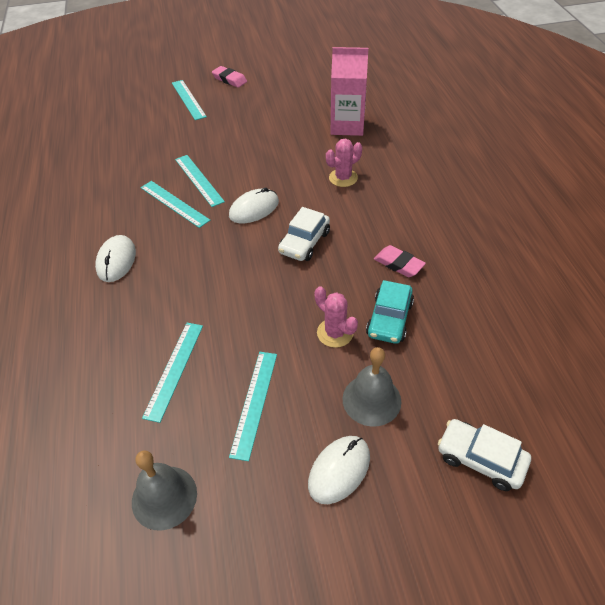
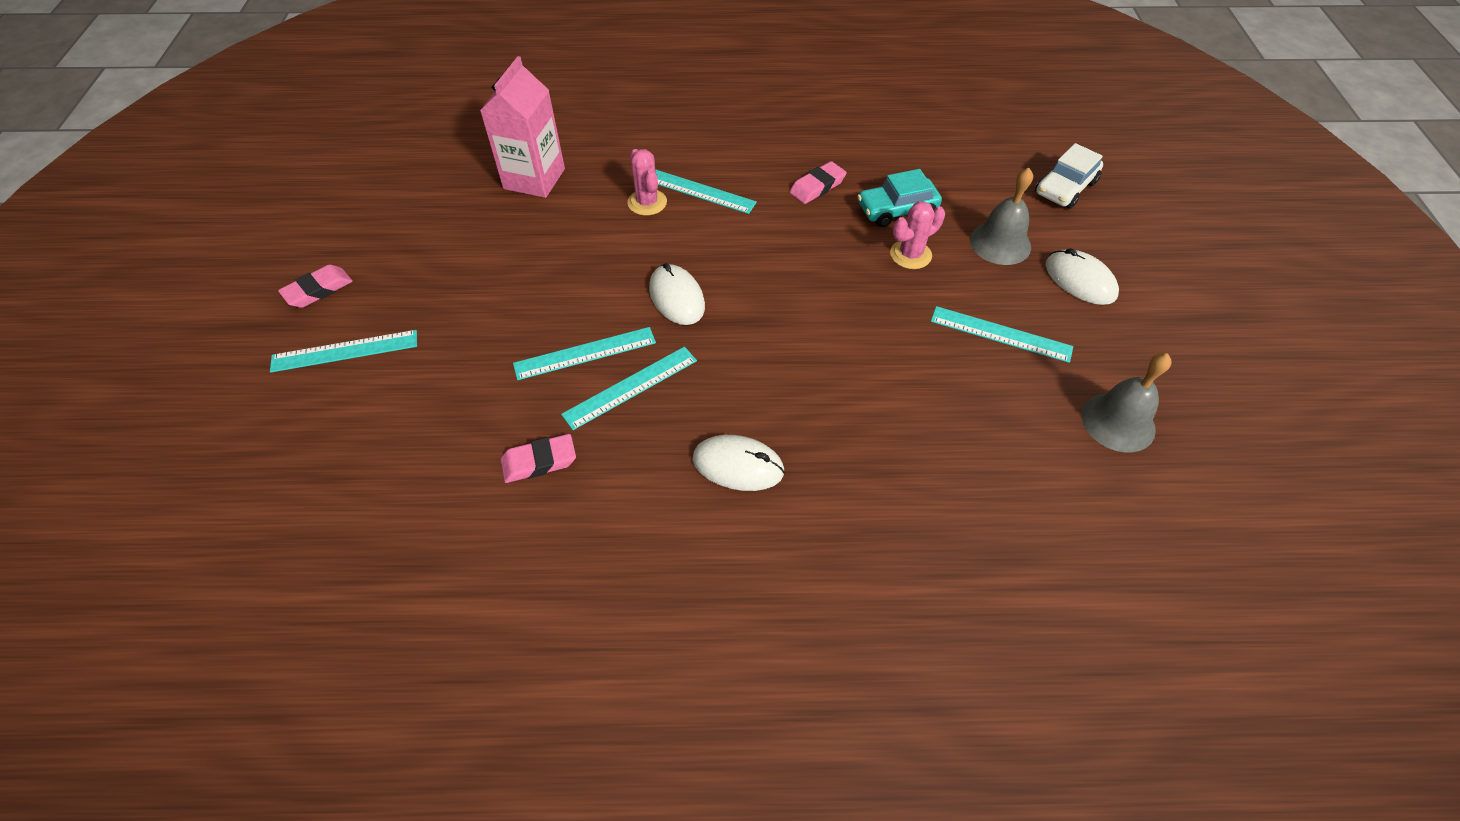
camera: 80 degrees left, 5 degrees up
(118, 180) = (539, 461): none -> pink eraser
(174, 369) = (949, 404): turquoise ruler -> turquoise ruler (698, 190)
(304, 242) = (759, 257): white car -> none
(389, 319) = (897, 210): turquoise car -> turquoise car turned 135 degrees clockwise

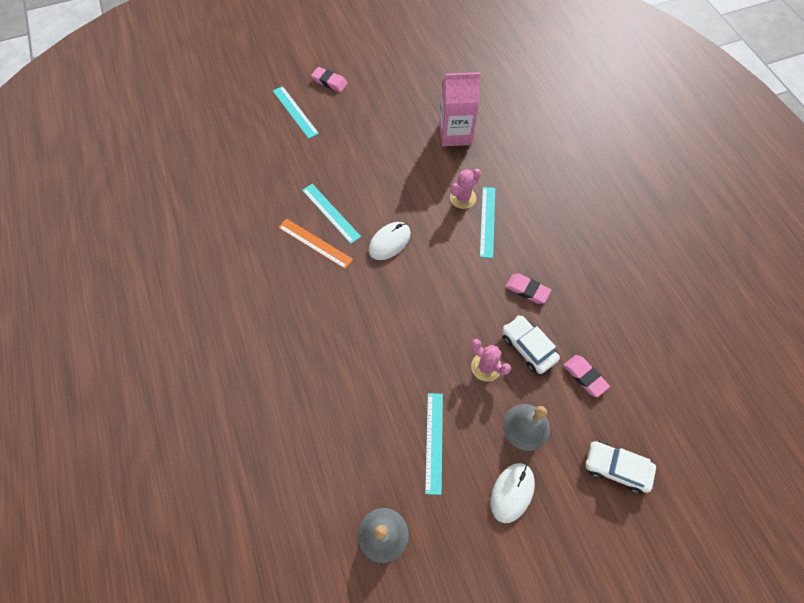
camera: 70 degrees right, 10 degrees up
(539, 461) = (255, 221): pink eraser -> pink eraser (584, 376)
(630, 387) = (315, 243): turquoise ruler -> orange ruler
(738, 465) = (279, 313): white mouse -> none
(897, 210) = (528, 347): turquoise car -> white car

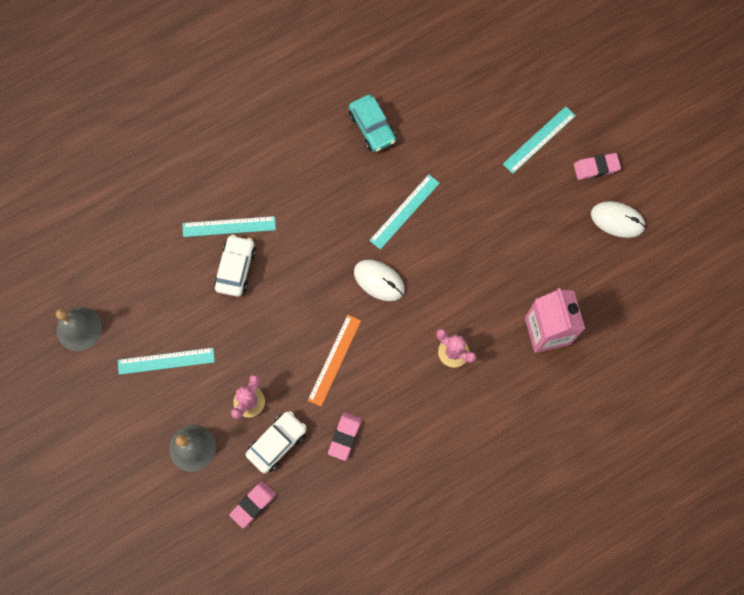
camera: 80 degrees right, 10 degrees up
(244, 225) = (372, 127): none -> turquoise car
(315, 243) = (363, 204): orange ruler -> orange ruler (334, 360)
(329, 82) = (596, 167): pink eraser -> pink eraser turned 60 degrees clockwise
(487, 221) = (426, 384): turquoise ruler -> turquoise ruler (229, 226)
(512, 492) = (128, 439): white mouse -> white mouse (617, 220)
(616, 468) = (163, 539): white car -> white car (236, 268)

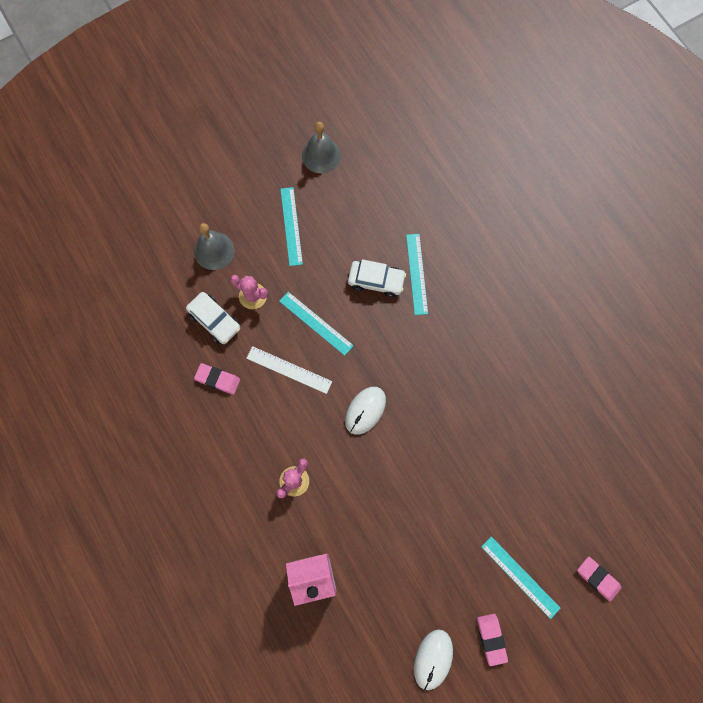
camera: 90 degrees right, 0 degrees up
(253, 504) = (162, 302): pink eraser -> pink eraser (597, 578)
(334, 360) = (289, 370): orange ruler -> white ruler
(372, 127) = (524, 404): turquoise car -> none
(404, 211) = (436, 435): turquoise ruler -> turquoise ruler (316, 323)

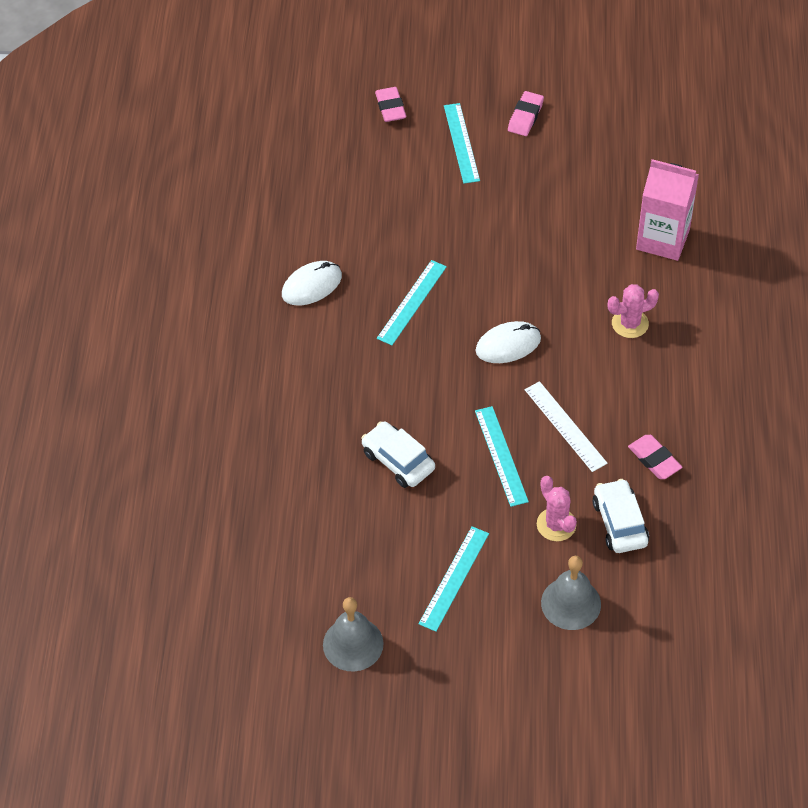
camera: 145 degrees left, 20 degrees down
(416, 274) = (345, 442): turquoise ruler -> turquoise ruler (412, 302)
(433, 659) = (591, 129): white mouse -> white mouse (312, 285)

